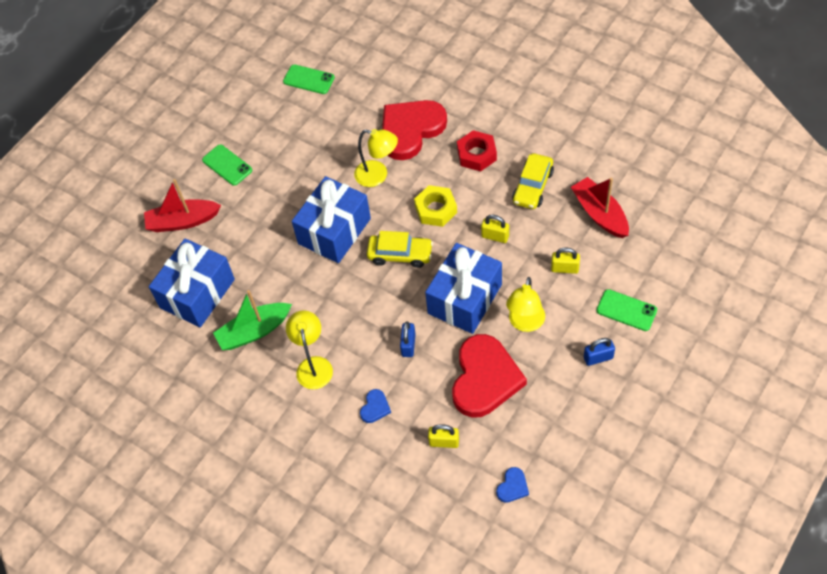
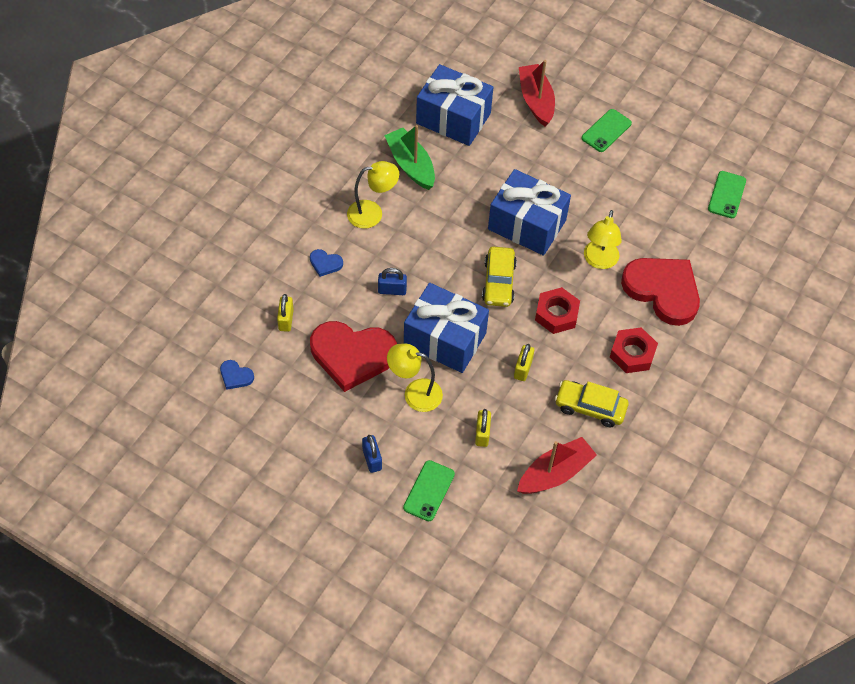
camera: 80 degrees right, 0 degrees up
(436, 209) = (556, 314): yellow nut -> red nut

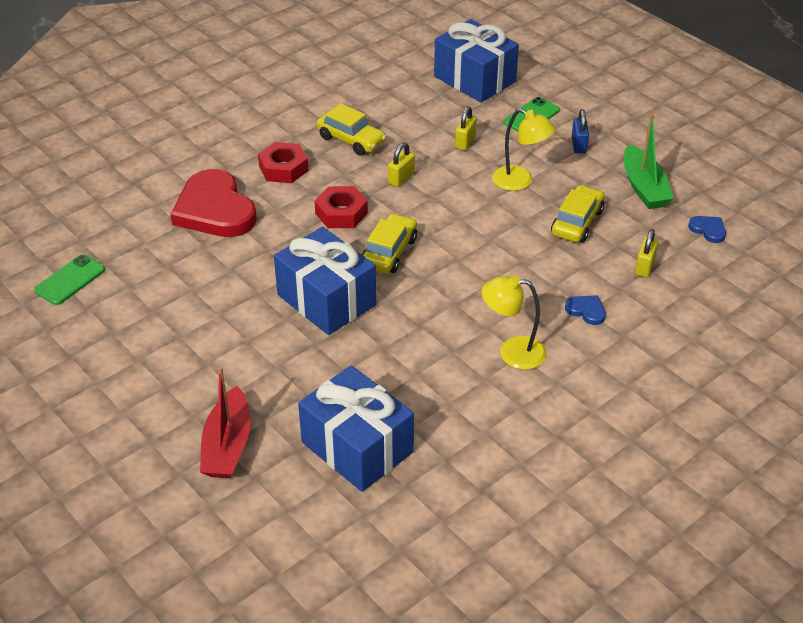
camera: 160 degrees left, 15 degrees down
(352, 355) = (577, 222): red heart -> yellow car
(392, 290) = (514, 269): blue padlock -> none
(411, 165) = (441, 398): green boat -> green boat (644, 187)
(445, 339) = (472, 216): blue gift -> blue gift (474, 79)
(555, 473) = (410, 106): red boat -> none
(599, 261) = (265, 248): yellow lamp -> none
(606, 131) = (159, 383): green phone -> none

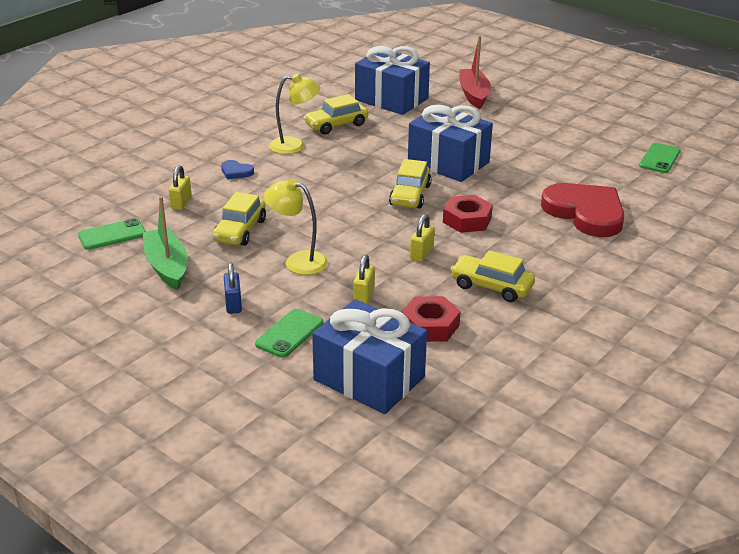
camera: 170 degrees right, 10 degrees down
(283, 168) = (546, 252): red nut -> red nut (430, 326)
(451, 391) = (336, 125): none -> yellow car
(708, 230) = (112, 235): blue heart -> green phone

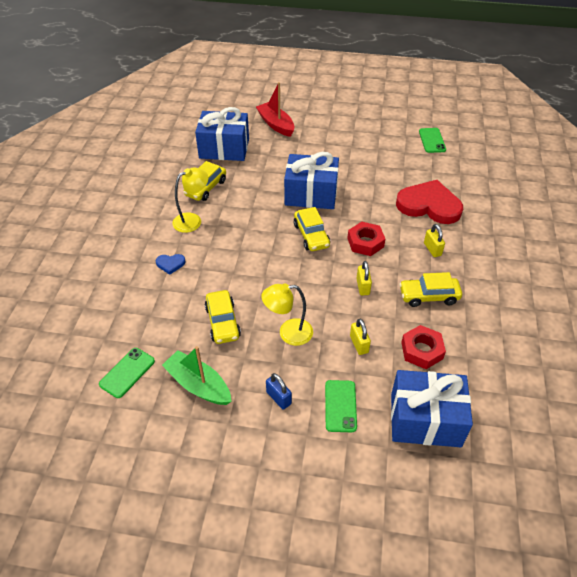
camera: 30 degrees left, 15 degrees up
(181, 203) = (154, 314): yellow padlock -> yellow padlock (432, 249)

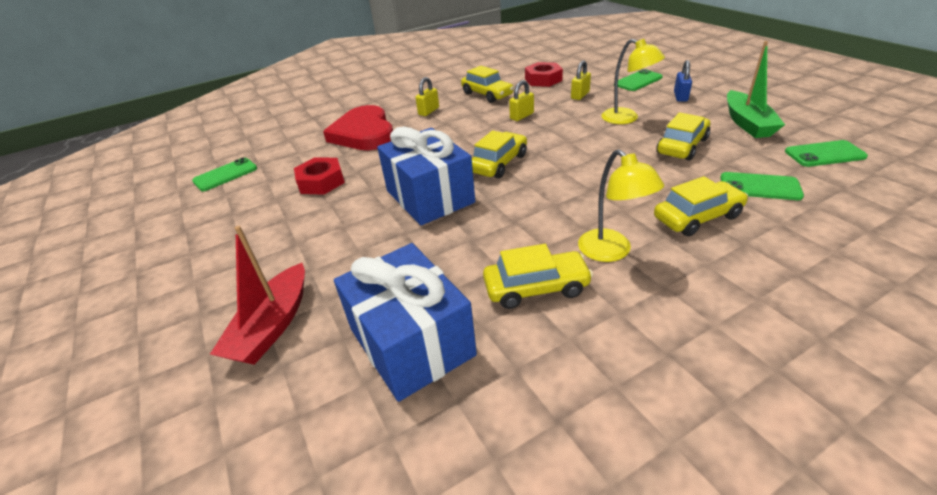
camera: 125 degrees left, 10 degrees down
(152, 309) = (759, 187): none -> green phone
(170, 264) = (697, 217): blue heart -> yellow car
(192, 220) = (611, 252): yellow lamp -> yellow lamp turned 135 degrees counterclockwise
(365, 242) = (464, 137): red nut -> red nut (321, 182)
(425, 419) = (592, 63): blue gift -> none

